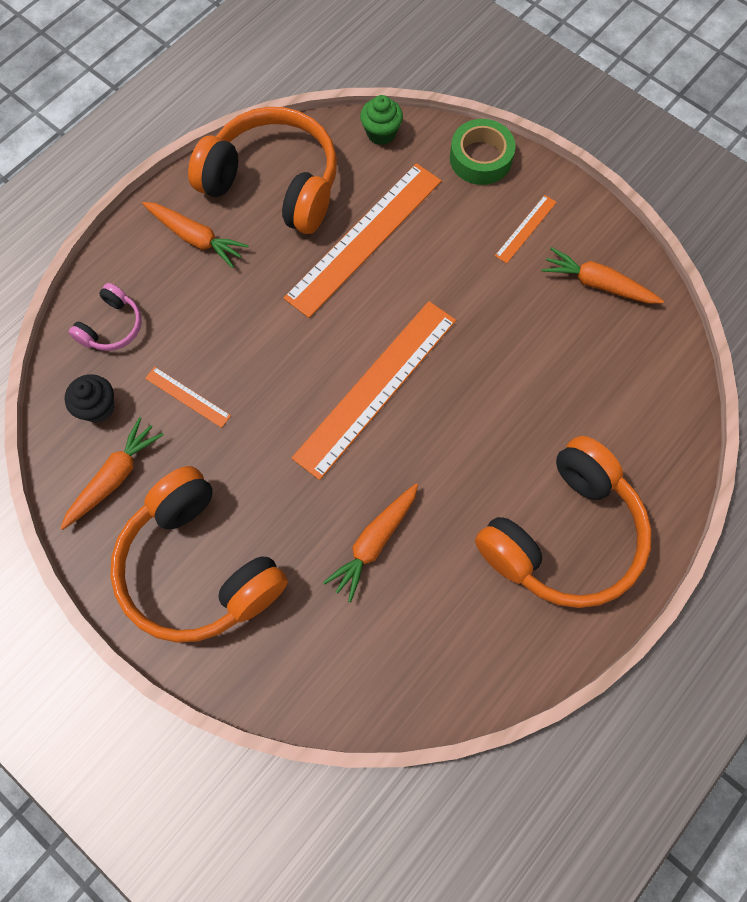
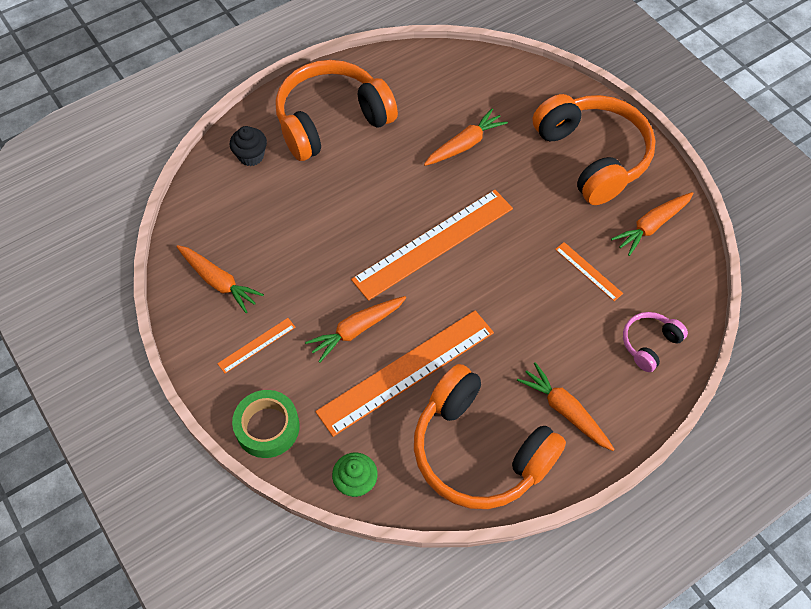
camera: 165 degrees left, 10 degrees down
(98, 407) = (663, 280): black cupcake -> black cupcake (251, 156)
(429, 268) = (357, 330): none -> orange carrot

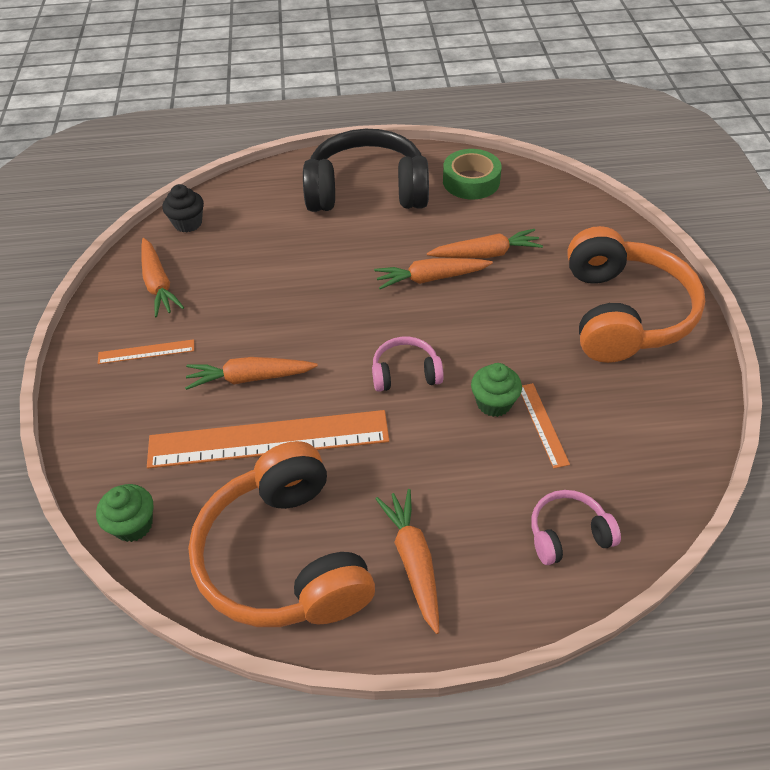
camera: 30 degrees right, 10 degrees down
(251, 156) = (271, 194): black cupcake -> black cupcake (188, 223)
(267, 427) = (94, 430): green tape -> green tape (471, 181)
(332, 121) = (367, 191): orange headphones -> black headphones
(433, 243) = (387, 330): orange ruler -> none
(470, 273) = (405, 373): none -> pink headphones
(546, 269) = (494, 403): none -> green cupcake
(652, 226) = (652, 408): orange carrot -> orange carrot (431, 278)

